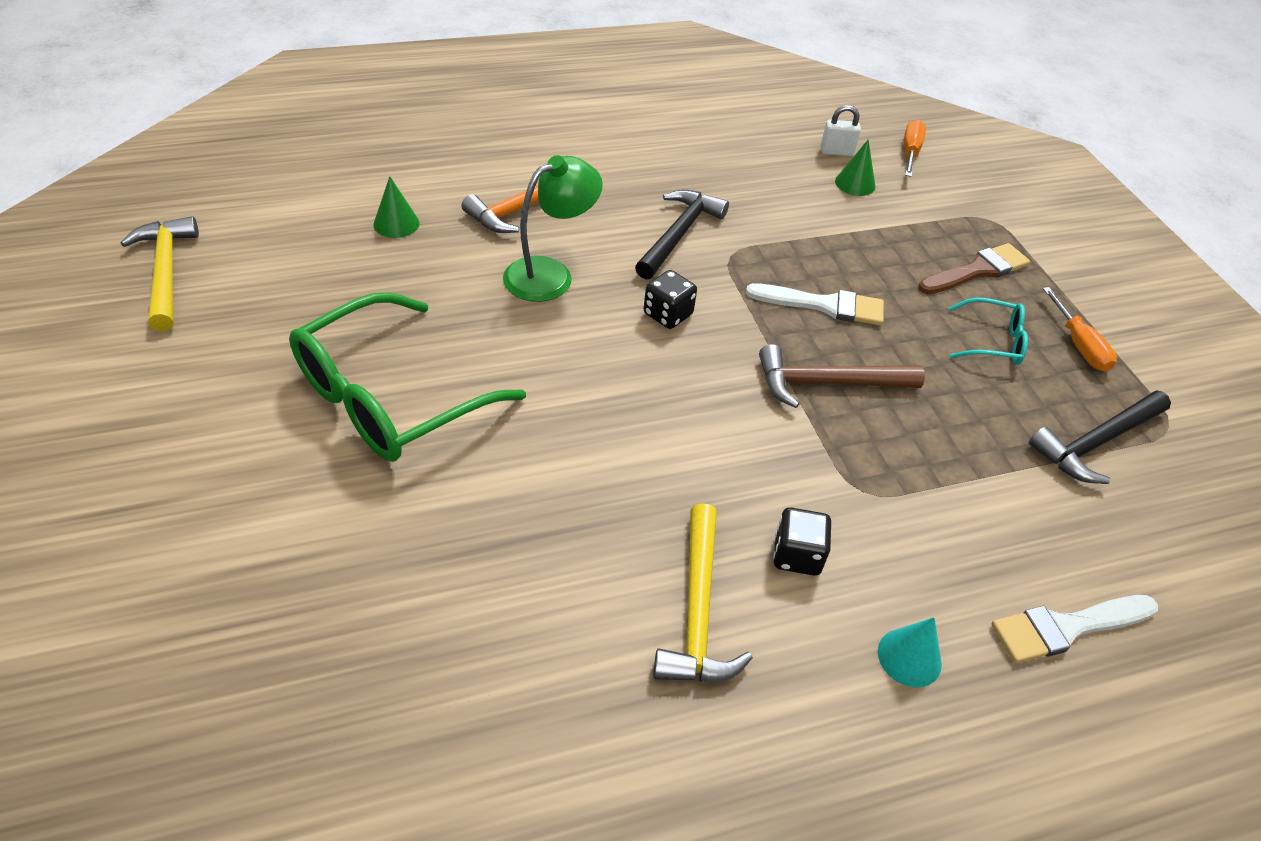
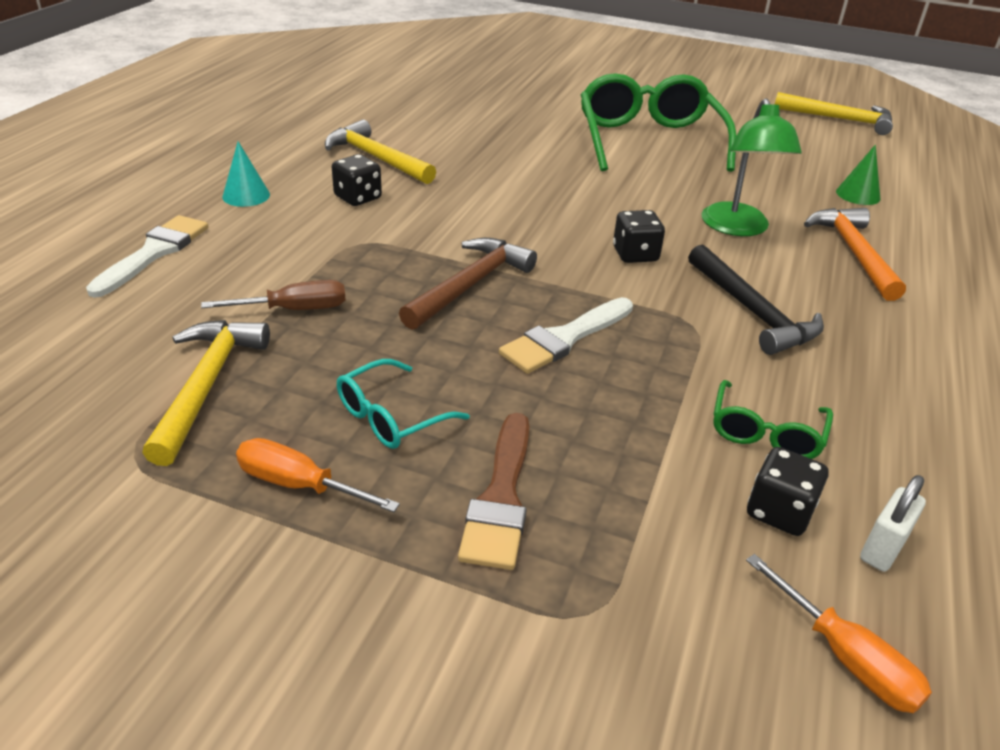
camera: 130 degrees right, 10 degrees down
(802, 200) = (766, 433): none -> green glasses
(855, 183) = (779, 511): green cone -> black dice
(985, 461) = (294, 309): none -> brown screwdriver
(1095, 443) = (207, 384): black hammer -> yellow hammer

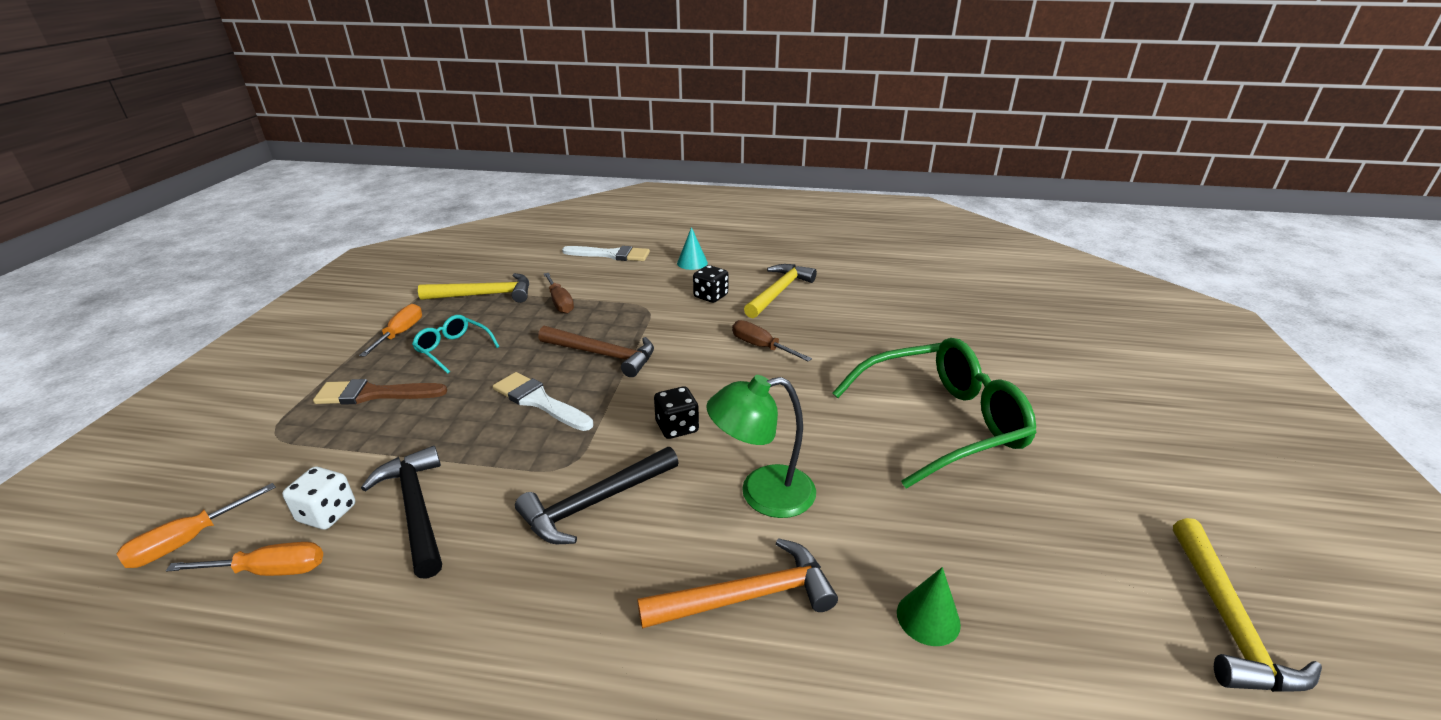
camera: 80 degrees right, 5 degrees down
(496, 188) = (761, 347): none -> brown screwdriver
(766, 433) = (416, 508): green glasses -> black hammer
(779, 511) = (327, 513): black dice -> white dice
(882, 549) = (270, 571): white padlock -> orange screwdriver

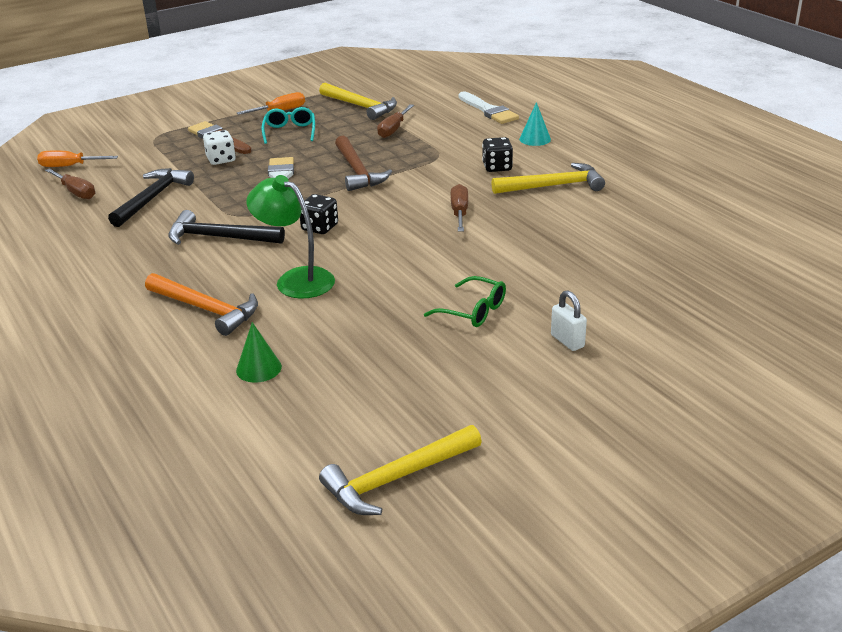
camera: 50 degrees right, 0 degrees up
(270, 571) = (76, 192): orange screwdriver -> brown screwdriver
(327, 513) = (122, 182): white dice -> white dice (221, 159)
(942, 422) = (473, 311): green glasses -> green glasses, size x0.48
(1035, 404) = (567, 341): none -> white padlock

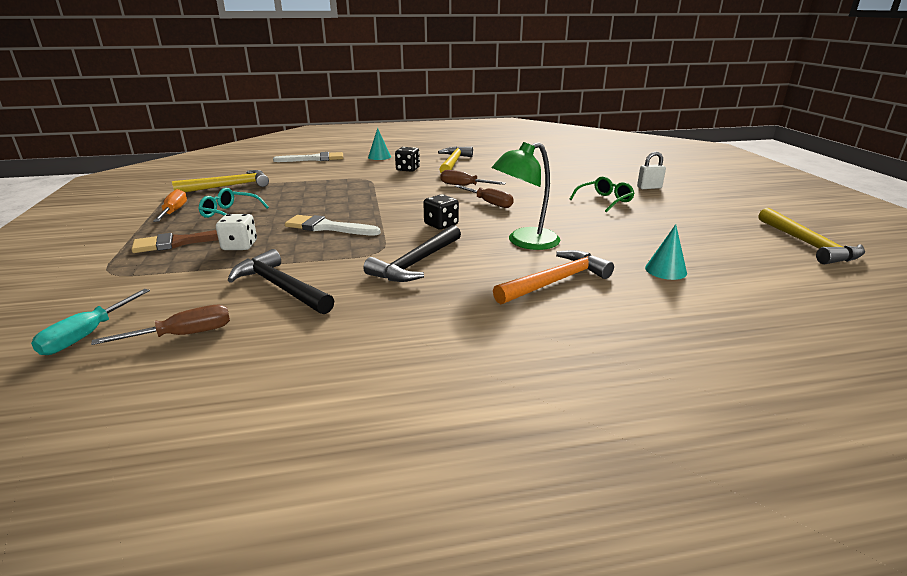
camera: 70 degrees left, 5 degrees down
(69, 166) = (87, 335): orange screwdriver -> turquoise screwdriver
(259, 368) = (665, 270): green cone -> turquoise cone
(357, 172) = (355, 202): brown hammer -> none
(393, 129) = (296, 183): brown screwdriver -> brown screwdriver (489, 203)

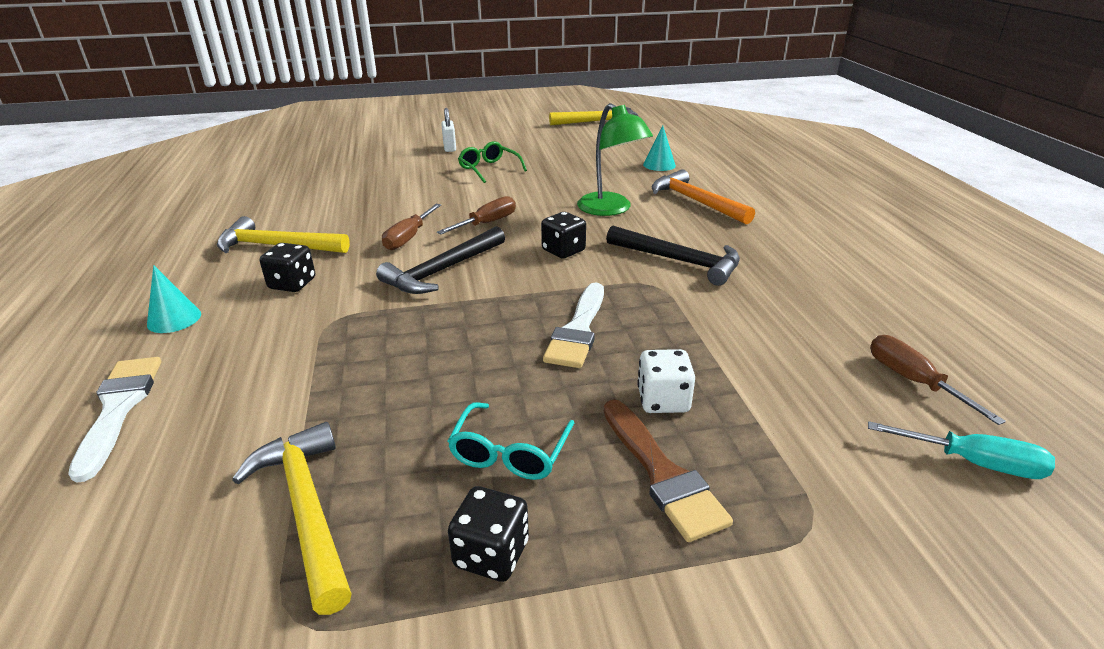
camera: 90 degrees left, 5 degrees up
(174, 212) = (491, 554): orange screwdriver -> black dice
(280, 287) = (774, 338): black hammer -> black hammer (442, 271)

